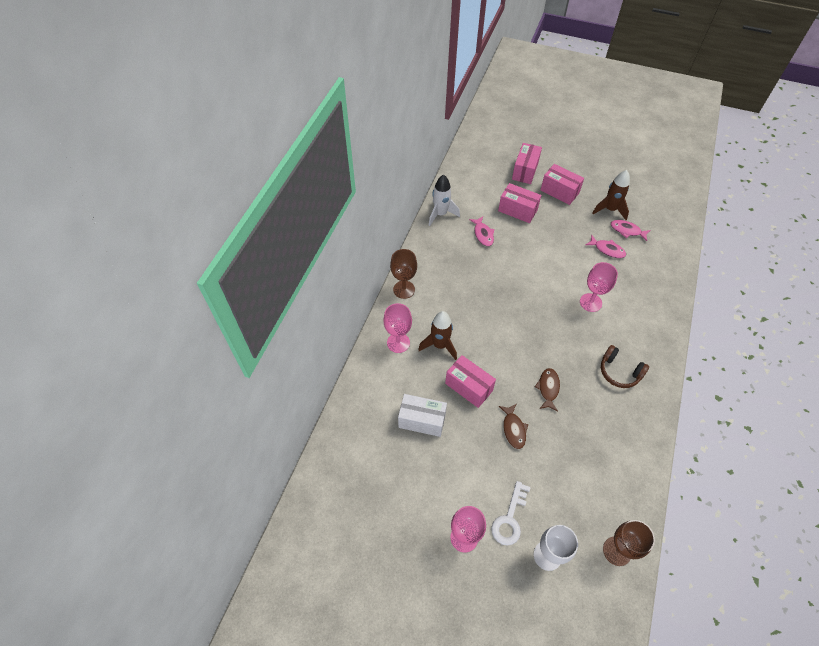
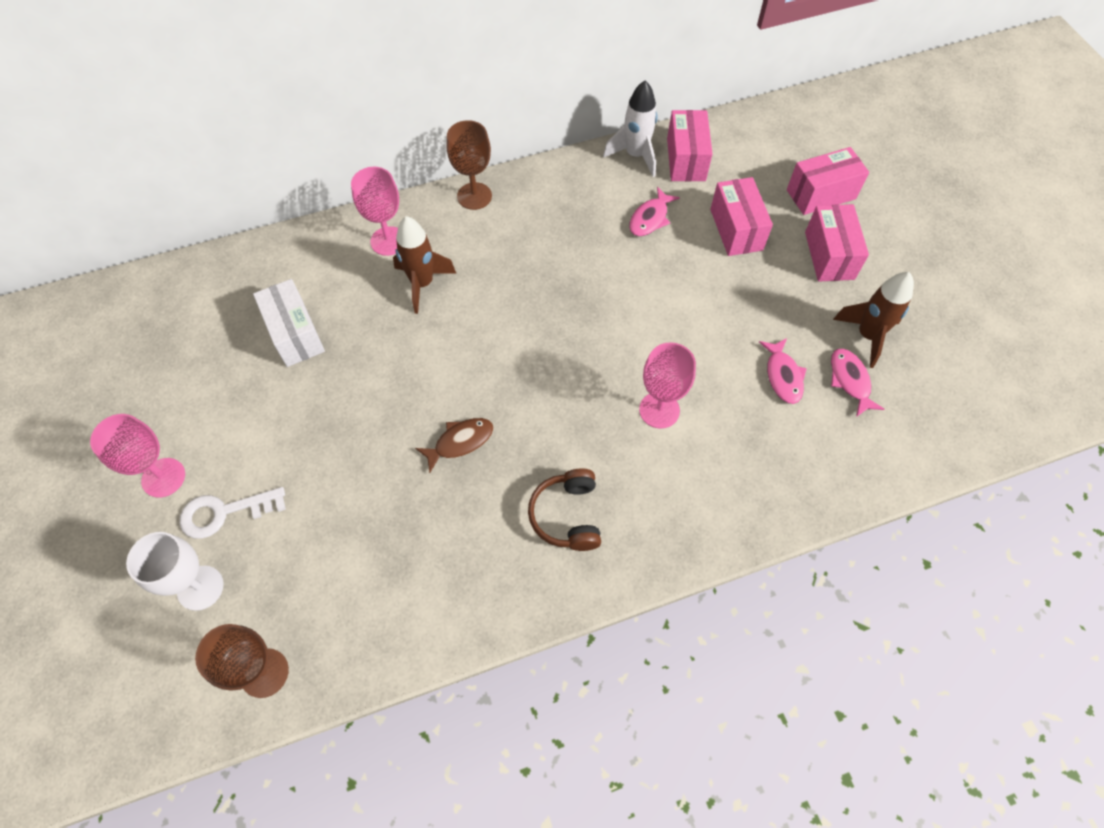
camera: 50 degrees right, 5 degrees up
(468, 387) = (385, 352): pink box -> pink box (686, 159)
(513, 429) = (361, 439): brown fish -> none

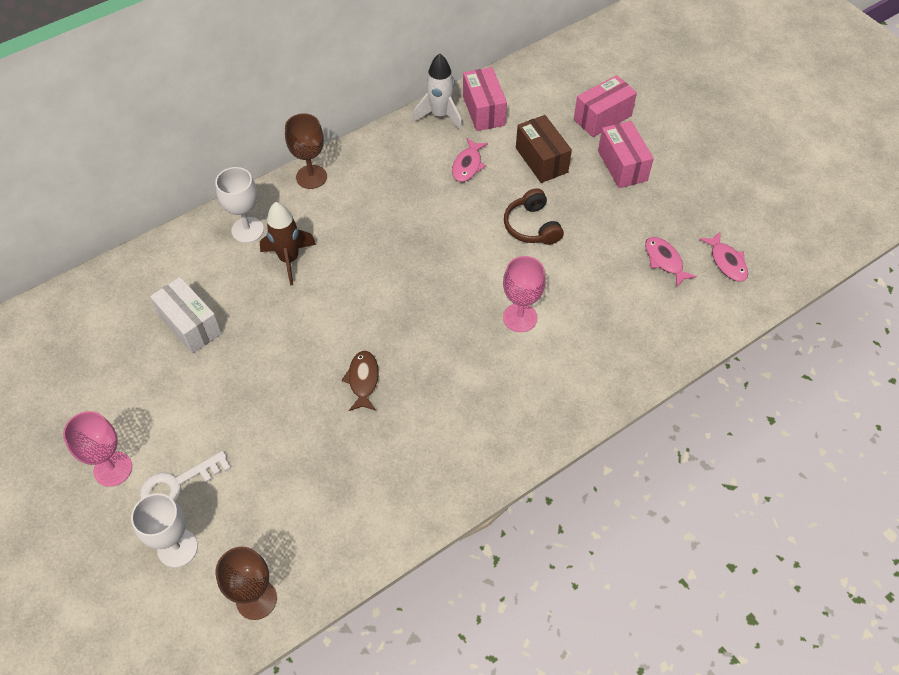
camera: 15 degrees left, 5 degrees down
(388, 241) = (247, 230): pink goblet -> white goblet
(460, 442) = (363, 380): brown fish -> brown fish turned 45 degrees counterclockwise
(567, 515) = (469, 416): brown headphones -> brown headphones (532, 226)
(736, 229) = (541, 160): pink box -> brown box
(783, 376) = (611, 269): pink fish -> pink fish (727, 262)
(867, 336) = (669, 223): brown rocket -> none

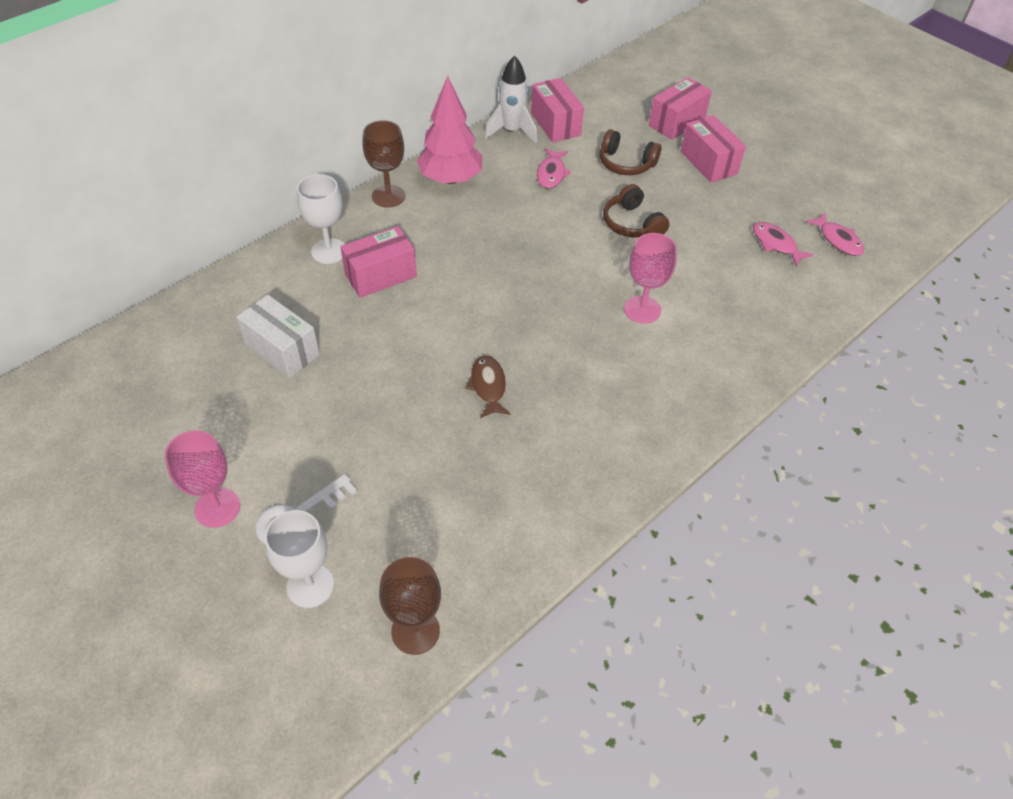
camera: 10 degrees left, 5 degrees down
(289, 259) = (381, 275): brown rocket -> pink box
(372, 163) = (450, 179): none -> pink tree
(541, 160) = (626, 163): brown box -> brown headphones

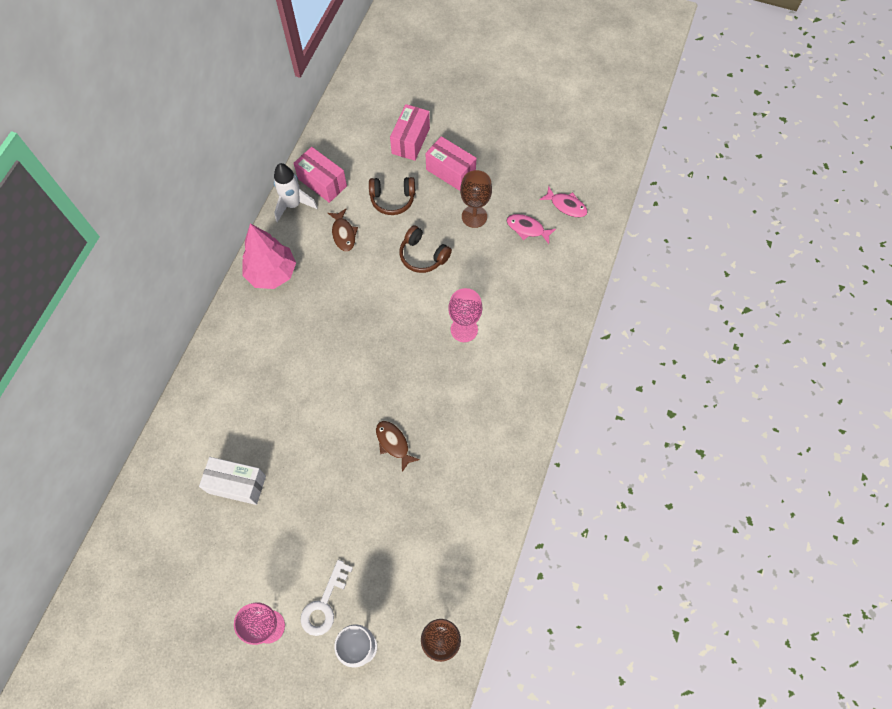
camera: 25 degrees left, 15 degrees up
(329, 251) = (220, 384): white goblet -> none
(381, 275) = (270, 387): pink box -> none
(388, 196) = (234, 311): brown goblet -> brown goblet (474, 216)
(551, 173) = (343, 234): pink fish -> brown fish

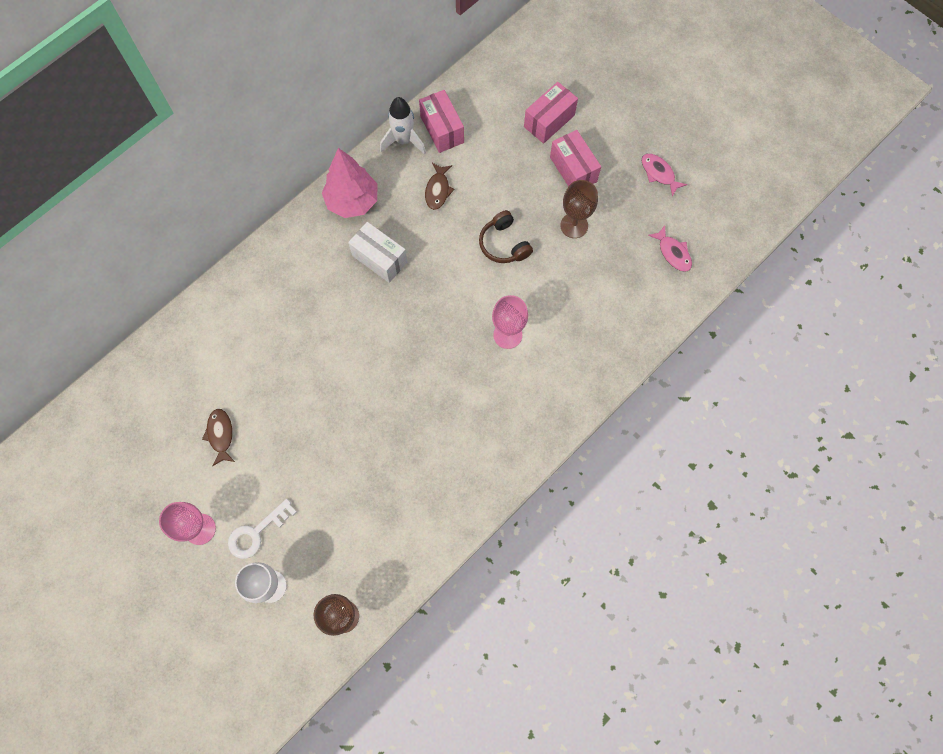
camera: 25 degrees right, 5 degrees up
(237, 484) = (230, 388): white box -> white box (379, 259)
(392, 199) = (502, 174): brown headphones -> none
(393, 443) = (388, 415): brown fish -> brown fish (220, 435)
(527, 229) = (621, 260): pink fish -> pink fish (659, 173)

